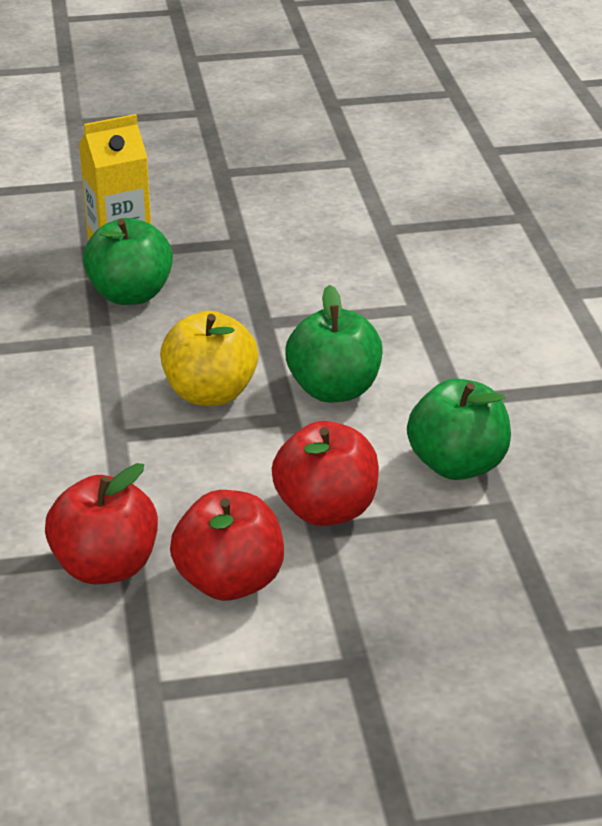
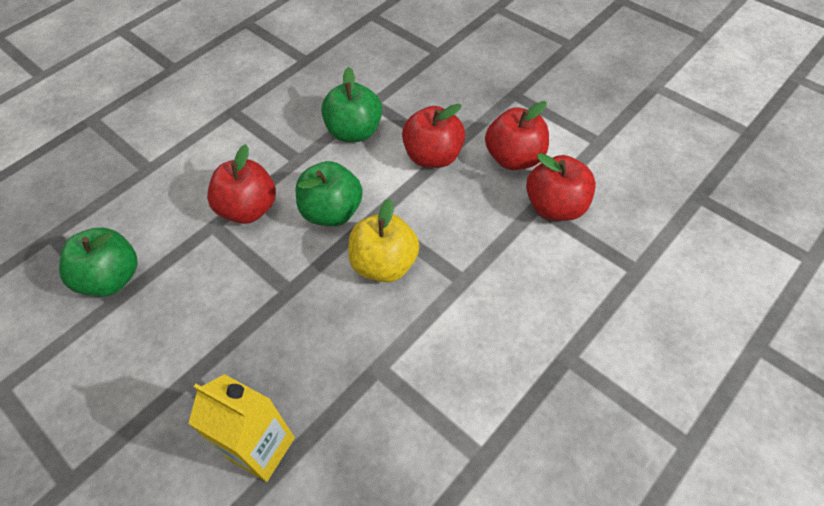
camera: 125 degrees left, 20 degrees up
(130, 295) = (312, 394): green apple -> green apple (112, 278)
(413, 337) = (249, 209): none -> red apple

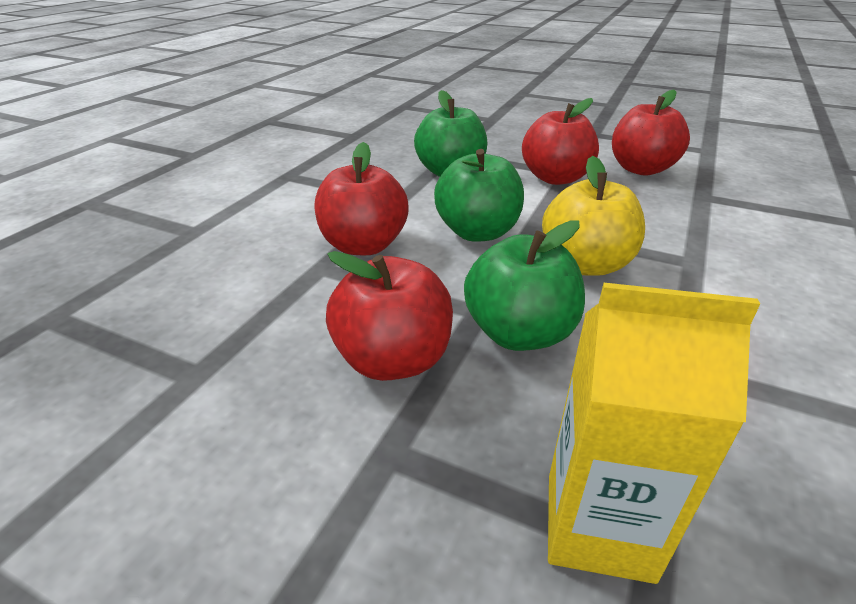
camera: 20 degrees left, 20 degrees down
(112, 278) = (181, 348): green apple -> green apple (519, 333)
(555, 207) = (722, 194): red apple -> red apple (393, 360)

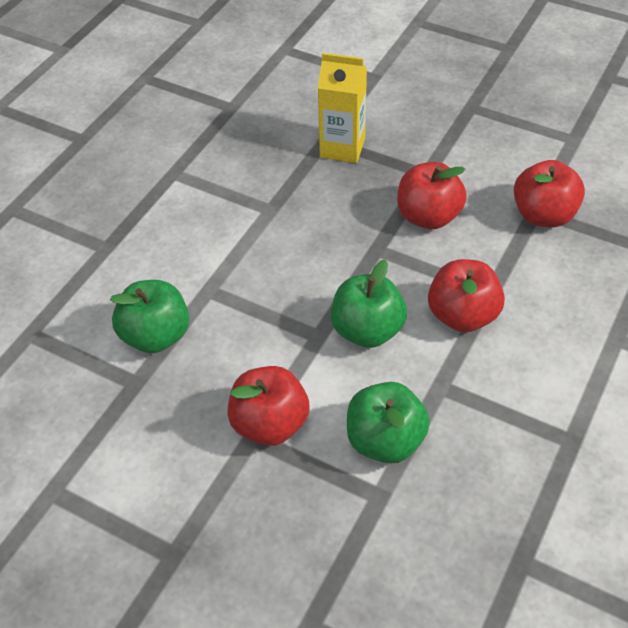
camera: 175 degrees left, 15 degrees up
(519, 333) = (354, 232): green apple -> green apple (156, 336)
(585, 264) = (290, 289): yellow apple -> none
(641, 169) = (165, 442): red apple -> red apple (543, 215)

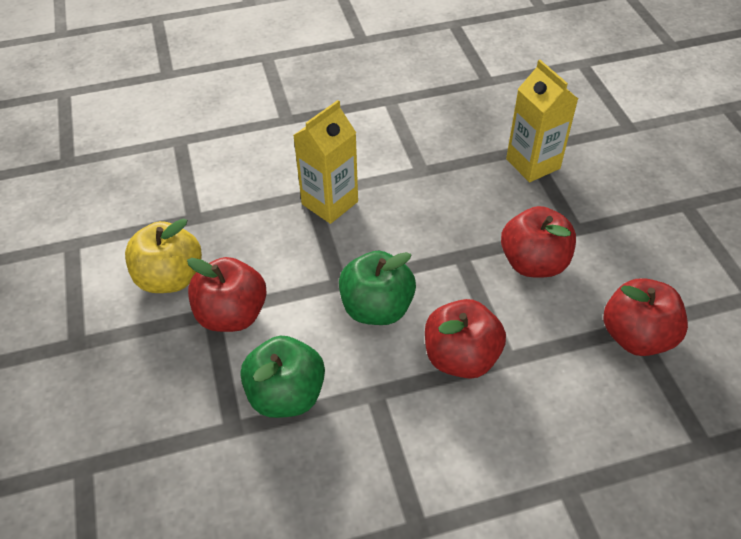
camera: 45 degrees right, 0 degrees up
(156, 336) = (242, 198): green apple -> none
(181, 441) = (170, 278): none -> yellow apple
(232, 285) = (330, 203): none -> yellow carton

